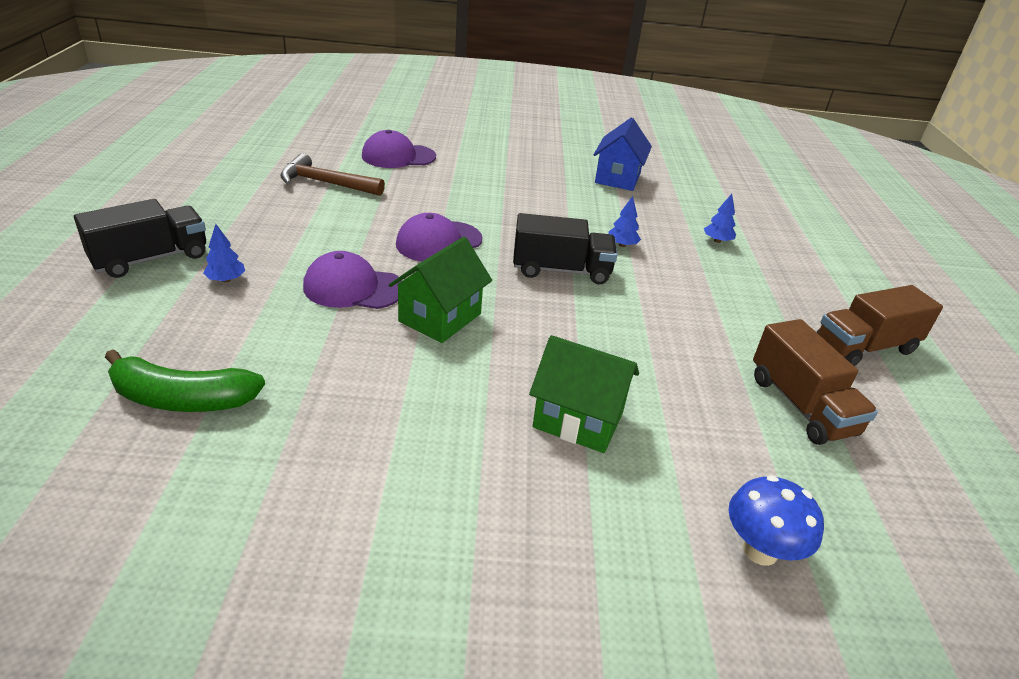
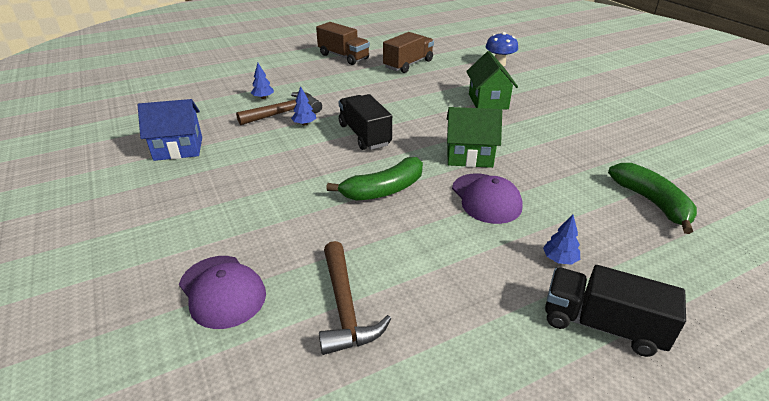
camera: 115 degrees left, 0 degrees up
(439, 242) = (383, 190): purple cap -> green banana
(663, 242) = (284, 112): none -> brown hammer

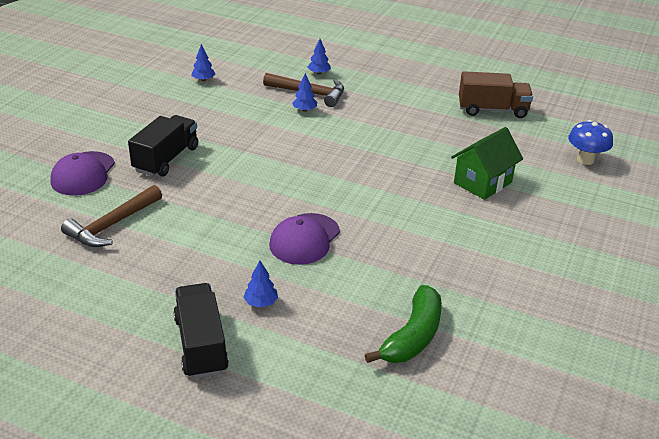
camera: 50 degrees right, 0 degrees up
(178, 149) = (203, 80): blue house -> blue tree
(343, 56) = (452, 71): brown truck -> none
(364, 135) = (325, 144): black truck -> black truck (166, 159)
(383, 190) = (257, 186): green banana -> none
(469, 156) = (361, 208): green house -> none

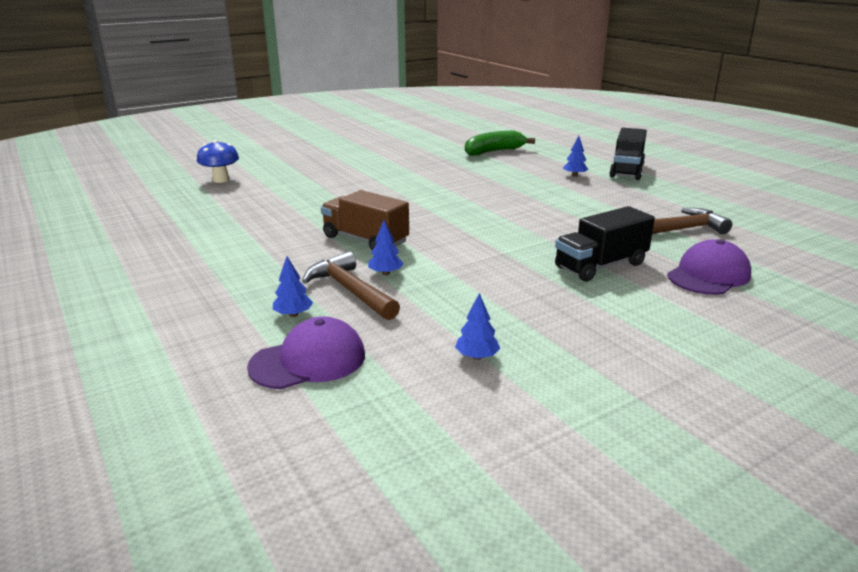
camera: 145 degrees left, 10 degrees down
(304, 239) = (513, 191): purple cap -> purple cap (308, 361)
(482, 183) = (326, 186): green house -> none
(492, 110) = (197, 223): brown truck -> brown truck (365, 240)

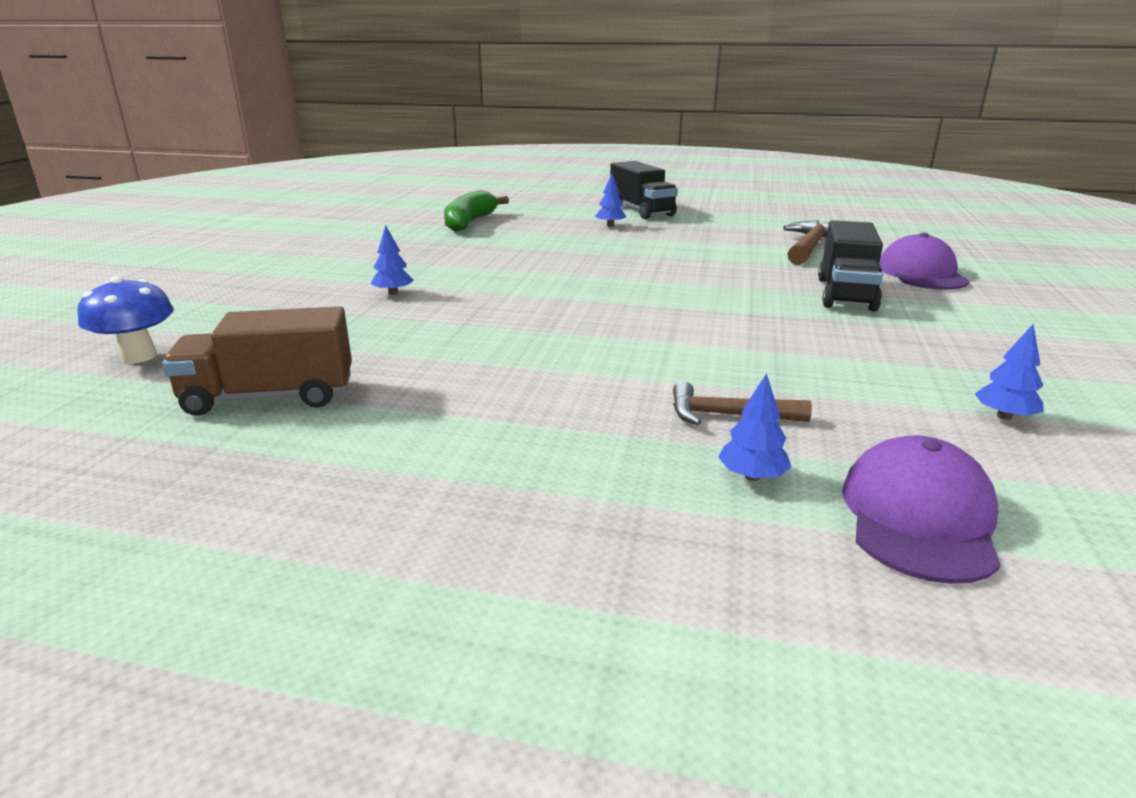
camera: 45 degrees left, 0 degrees up
(350, 290) = (728, 415): brown hammer -> brown hammer, size x0.66
(365, 240) = (584, 354): brown truck -> brown truck (270, 397)
(385, 273) = (708, 379): blue tree -> blue tree (393, 293)

